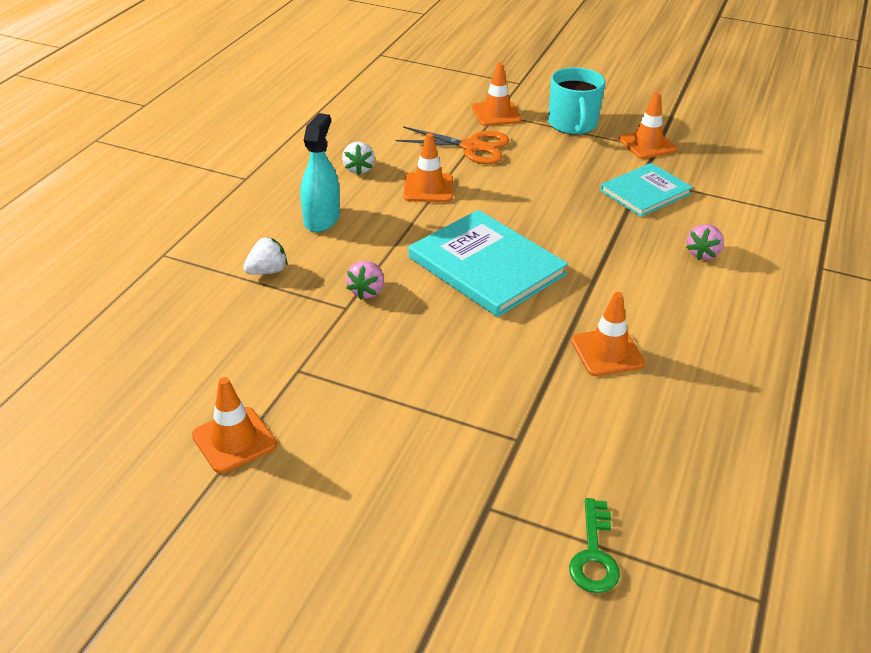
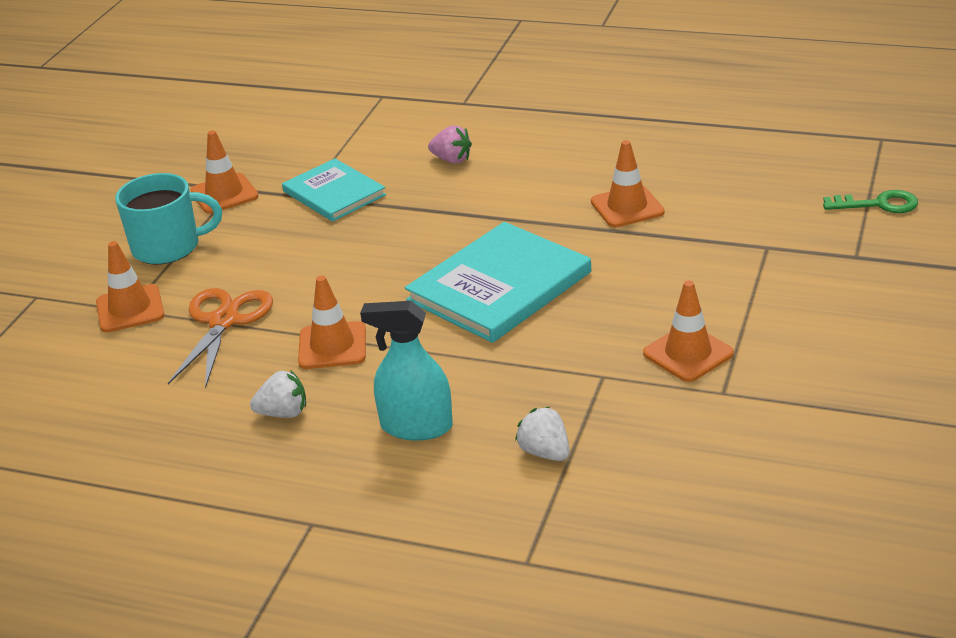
camera: 90 degrees left, 5 degrees down
(234, 440) = (848, 416): orange traffic cone -> orange traffic cone (688, 353)
(367, 291) = (567, 365): pink strawberry -> none

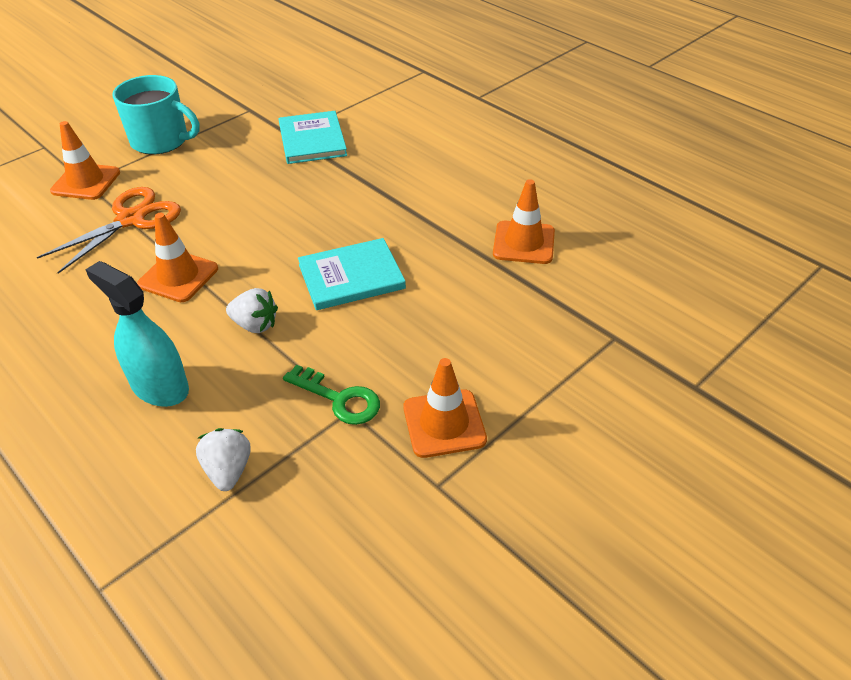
camera: 25 degrees right, 10 degrees up
(224, 194) = (240, 112): orange traffic cone -> none
(283, 413) = (84, 323): white strawberry -> white strawberry (255, 325)
(452, 160) = (424, 143): pink strawberry -> none
(499, 286) = (351, 277): turquoise book -> turquoise book, size x0.64
(878, 204) = (764, 337): green key -> green key (339, 399)

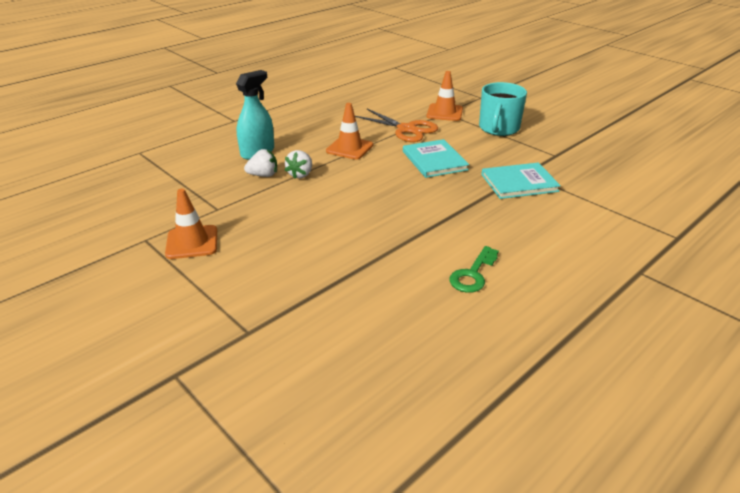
camera: 90 degrees right, 10 degrees down
(228, 470) = (190, 175): white strawberry -> white strawberry (263, 175)
(339, 399) = (228, 205): green key -> green key (473, 274)
(351, 277) = (343, 205): turquoise book -> turquoise book (434, 160)
(523, 243) = (381, 288): orange traffic cone -> none

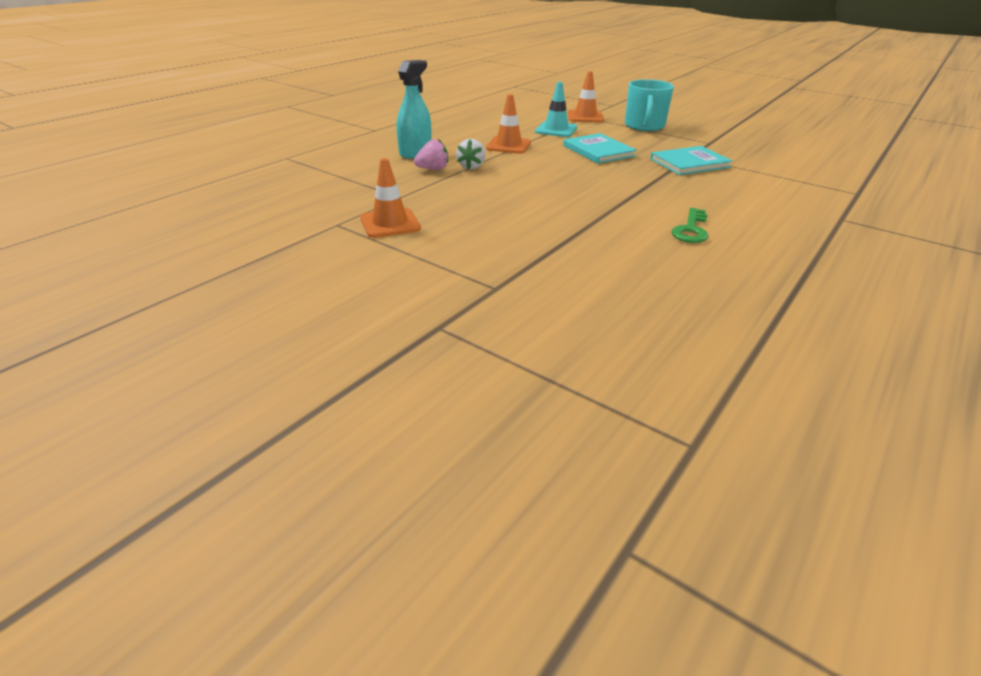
camera: 10 degrees left, 0 degrees up
(263, 175) = (433, 169): white strawberry -> pink strawberry
(406, 129) = (556, 130): orange scissors -> turquoise traffic cone

